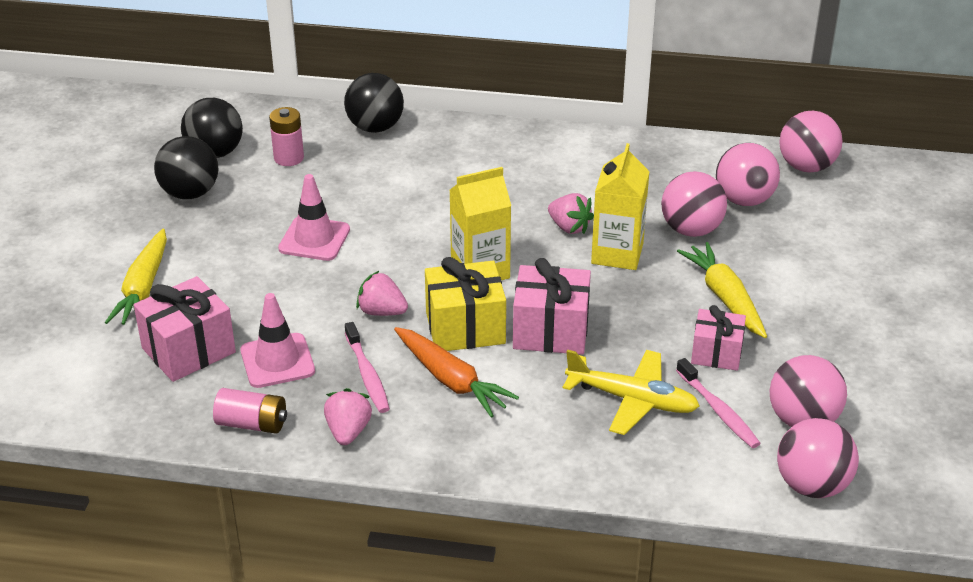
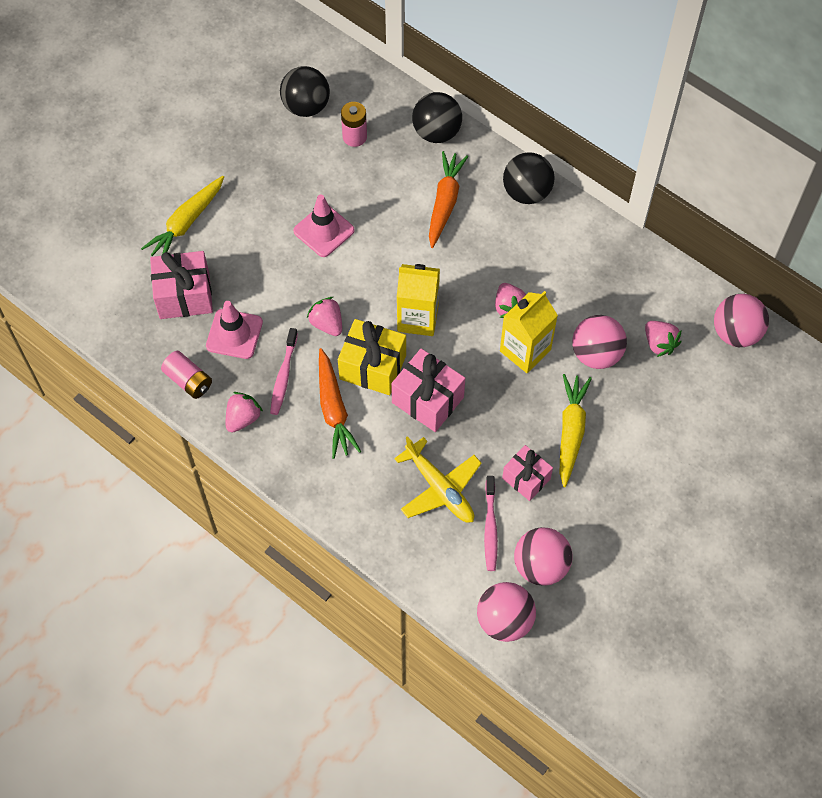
camera: 30 degrees right, 25 degrees up
(190, 193) = (266, 142): black ball -> black ball (526, 192)
(430, 174) = (445, 203): none -> orange carrot
(744, 200) = (659, 343): pink ball -> pink strawberry

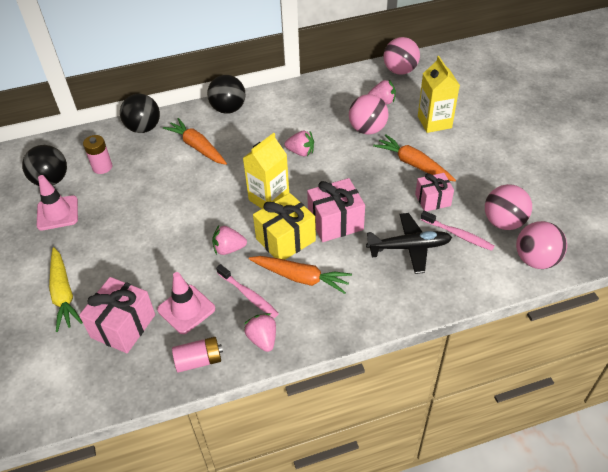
camera: 55 degrees left, 15 degrees down
(324, 231) = (155, 216): pink traffic cone -> pink traffic cone (57, 213)
(439, 488) = (409, 247): yellow plane -> black plane
(525, 350) = (338, 159): yellow carton -> yellow carton (434, 122)
(571, 431) = (413, 164): yellow carrot -> orange carrot

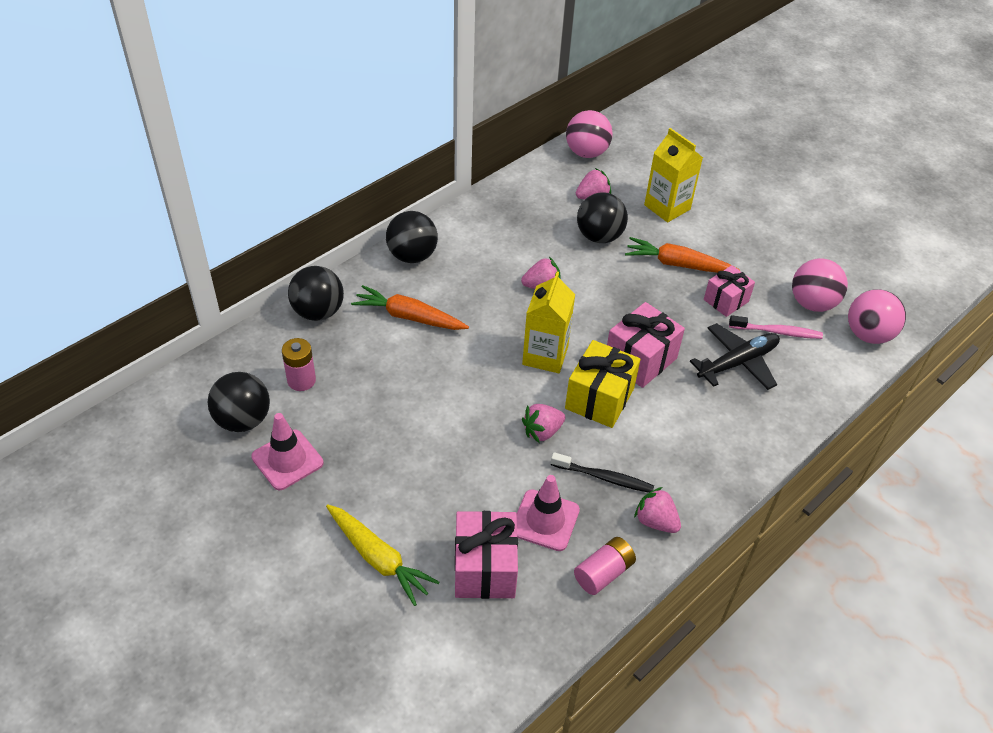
camera: 30 degrees left, 0 degrees up
(248, 295) = (604, 477): pink toothbrush -> black toothbrush
(300, 277) = (647, 437): orange carrot -> none
(367, 129) = (599, 236): pink ball -> black ball

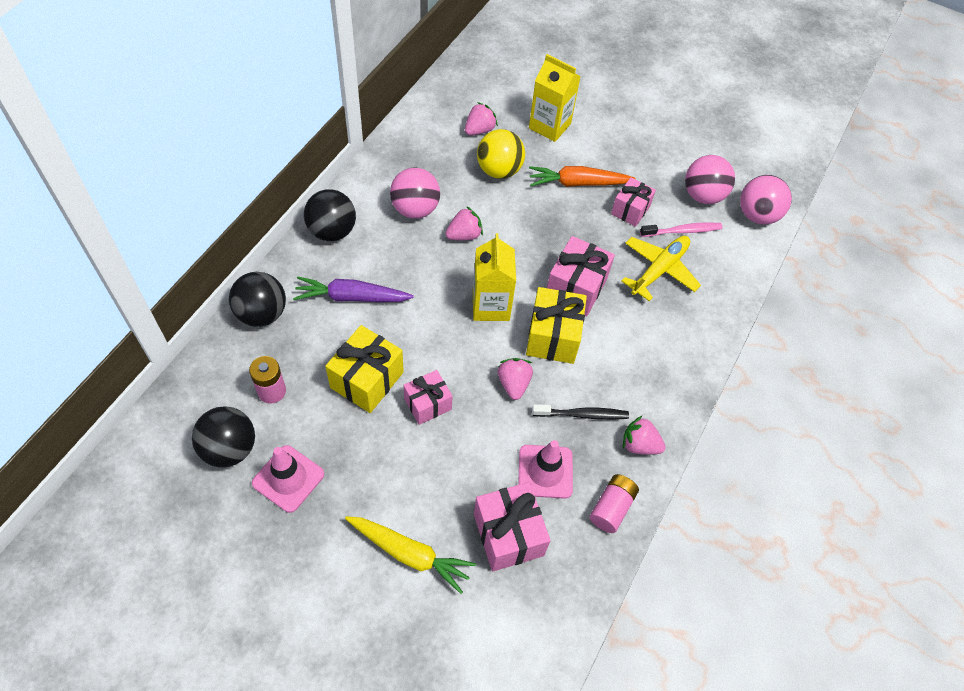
camera: 20 degrees left, 10 degrees up
(396, 392) = (367, 380): none -> yellow gift
(409, 317) = (352, 297): orange carrot -> purple carrot
(448, 428) = (427, 404): none -> pink gift
(542, 431) = (513, 384): pink strawberry -> pink strawberry turned 135 degrees clockwise
(586, 153) = (459, 84): pink ball -> pink ball (415, 209)
(599, 236) = (499, 170): black ball -> yellow ball
(737, 363) = (659, 270): black plane -> yellow plane

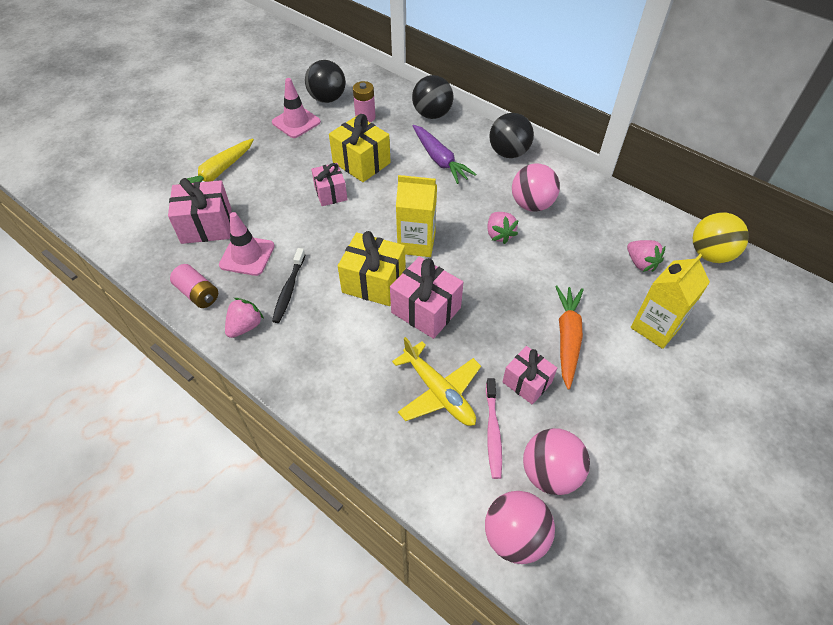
camera: 105 degrees right, 5 degrees down
(352, 297) = (439, 160): purple carrot -> purple carrot turned 135 degrees clockwise
(499, 170) = (583, 271): yellow ball -> yellow ball (710, 254)
(513, 384) = (333, 247): pink strawberry -> none

